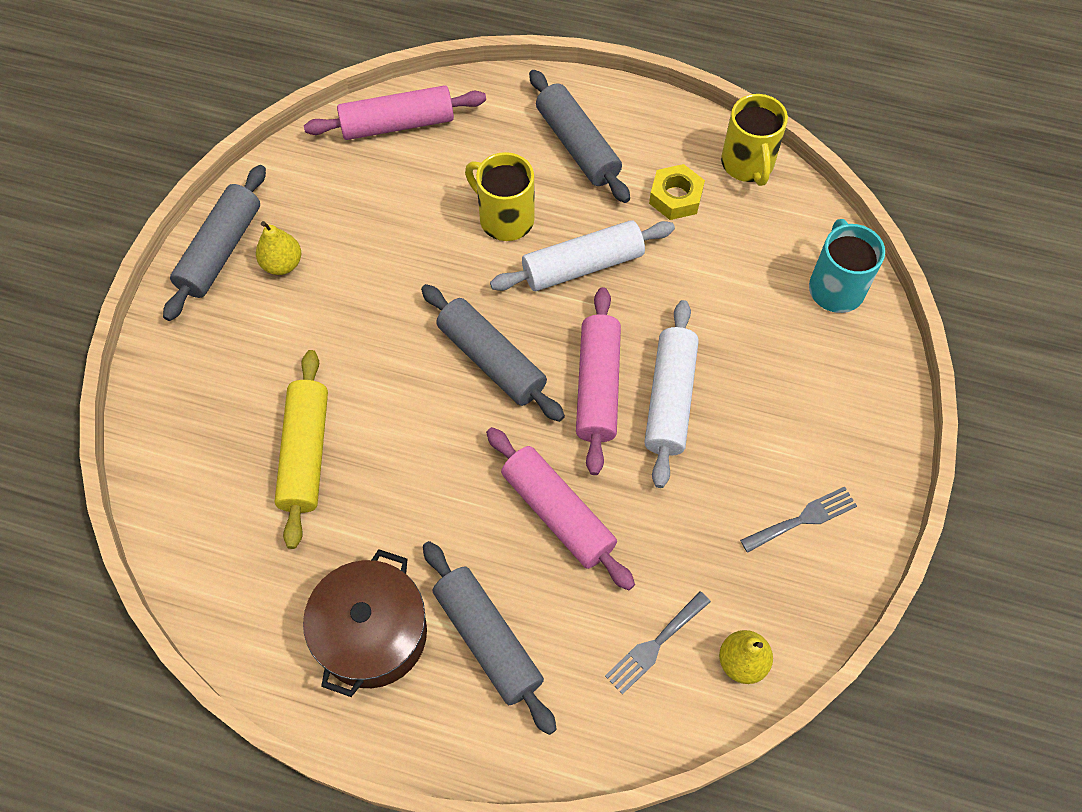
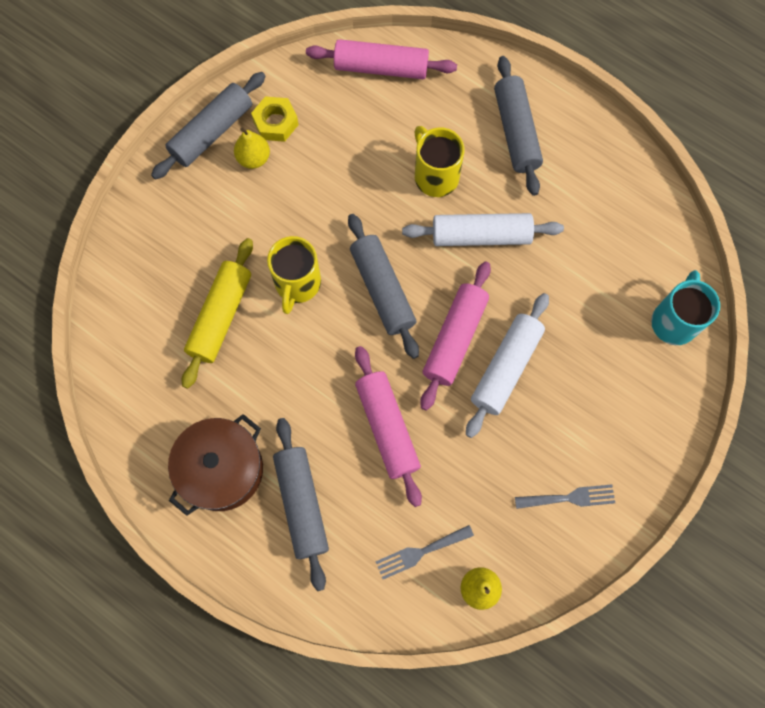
camera: 20 degrees right, 10 degrees up
(675, 197) = (577, 202): yellow nut -> yellow nut (275, 123)
(748, 164) = (647, 192): yellow mug -> yellow mug (297, 284)

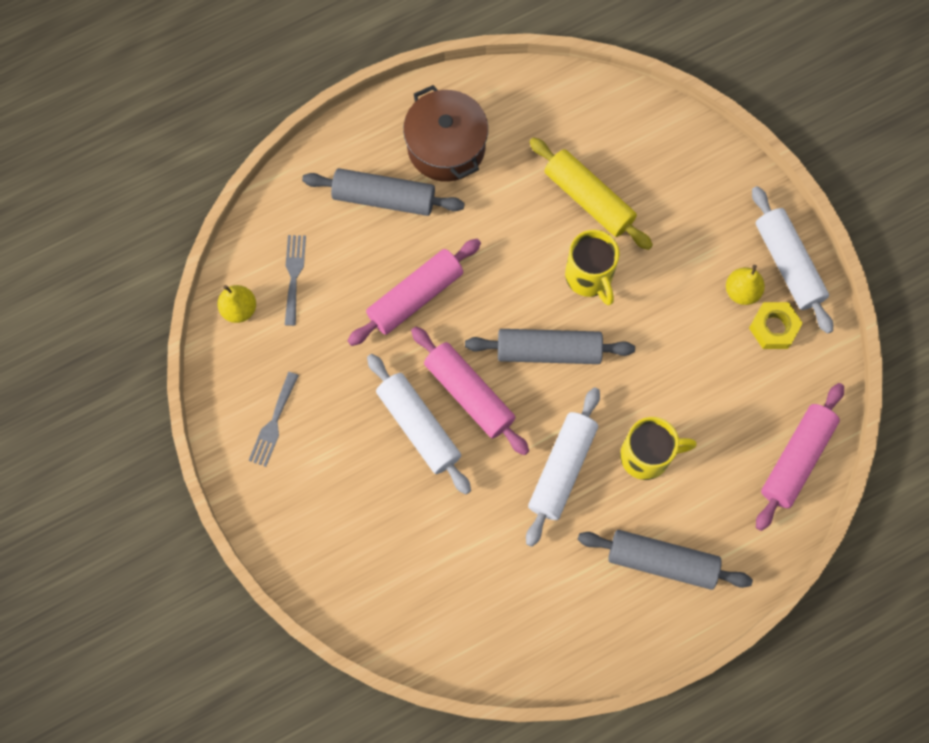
camera: 115 degrees right, 0 degrees up
(212, 132) = (788, 264): grey rolling pin -> white rolling pin
(297, 284) = (589, 277): yellow mug -> yellow mug turned 150 degrees counterclockwise
(387, 427) = (415, 296): pink rolling pin -> pink rolling pin turned 45 degrees counterclockwise
(674, 321) = (386, 612): turquoise mug -> none

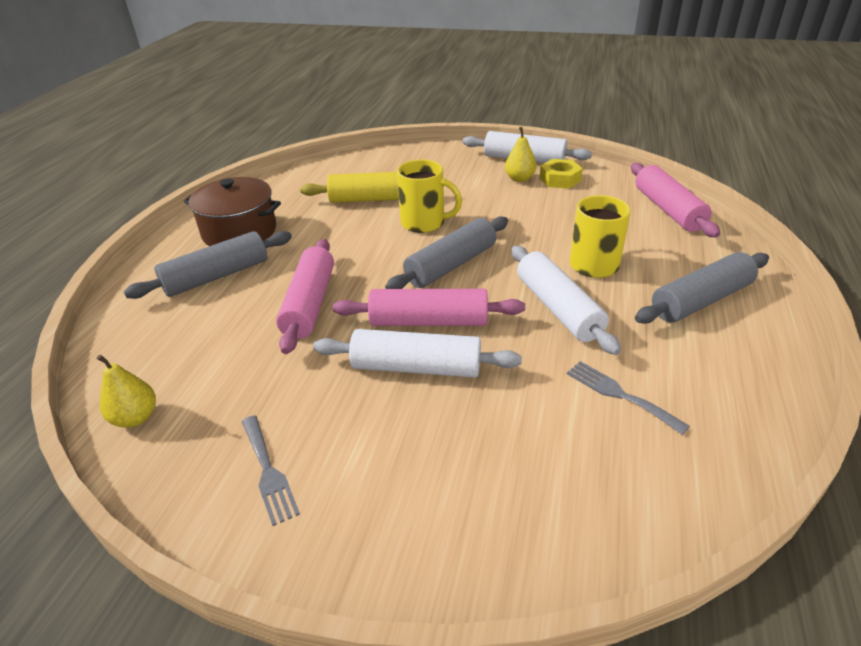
camera: 45 degrees left, 35 degrees down
(294, 275) = (176, 360): grey fork -> grey fork (620, 394)

